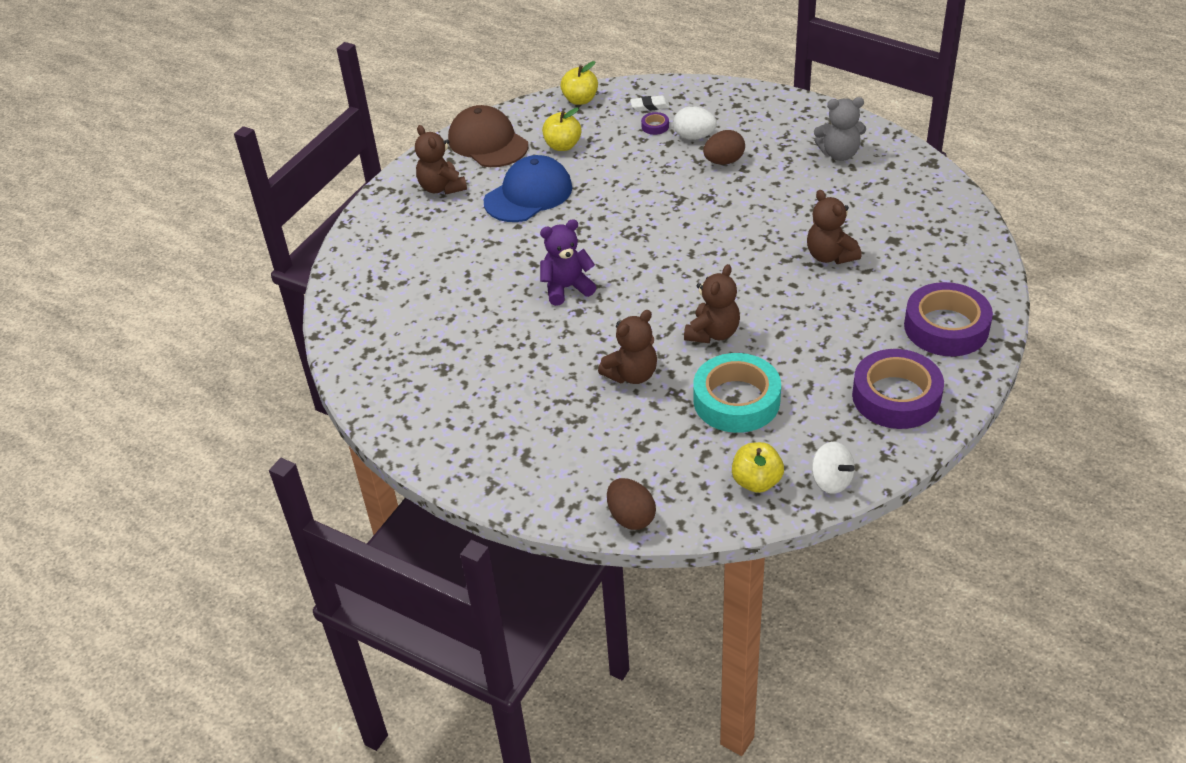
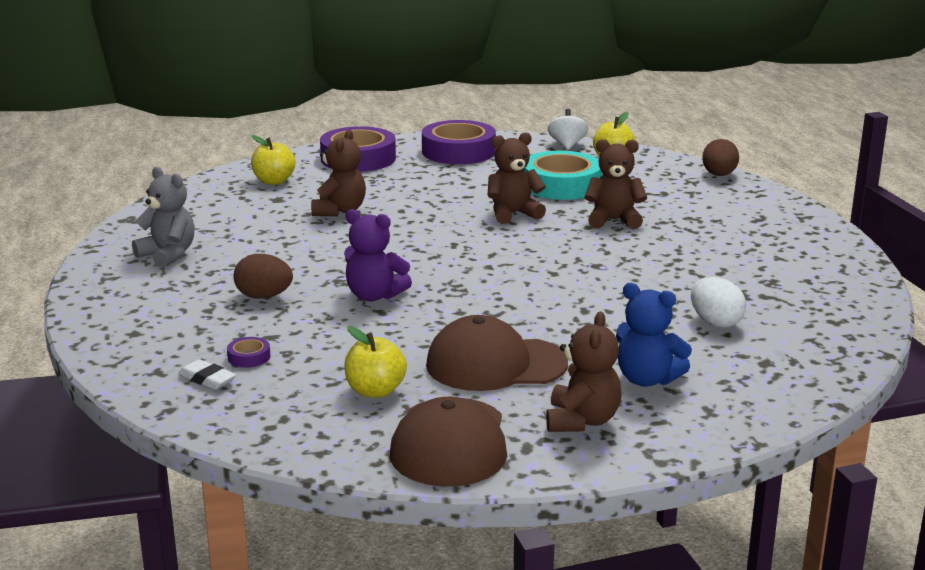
camera: 140 degrees left, 20 degrees down
(437, 232) = (647, 379): none -> blue teddy bear
(528, 194) = (495, 364): blue cap -> brown cap
(566, 288) = (581, 282): purple teddy bear -> purple teddy bear (374, 296)
(580, 100) = (257, 430): yellow apple -> yellow apple (274, 181)
(694, 137) = (238, 328): white egg -> white egg (715, 322)

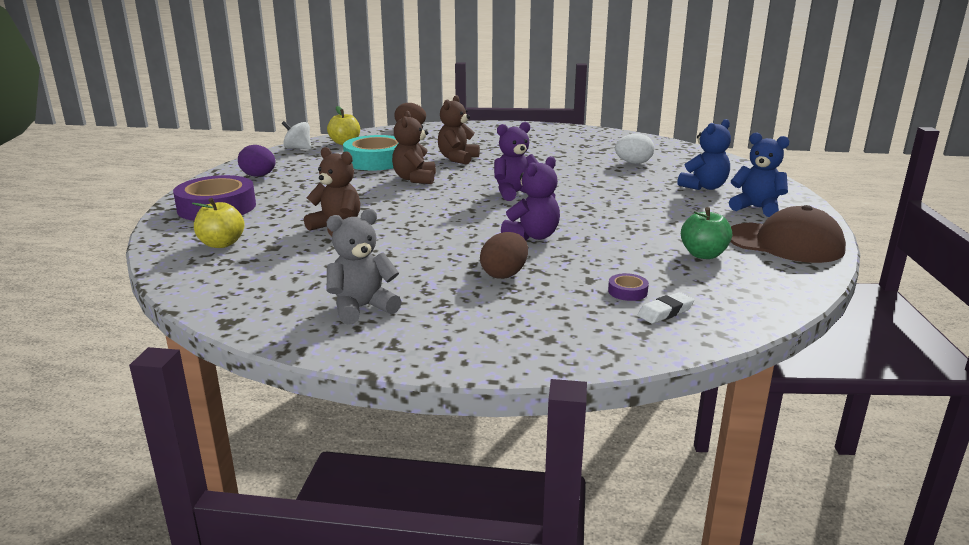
camera: 70 degrees left, 0 degrees up
(375, 391) = (703, 255): yellow apple -> green apple
(458, 151) = (259, 176): purple tape -> purple egg
(495, 364) = (671, 217): brown cap -> none
(509, 269) = (515, 193): none -> purple teddy bear
(582, 421) = (756, 208): brown teddy bear -> blue teddy bear

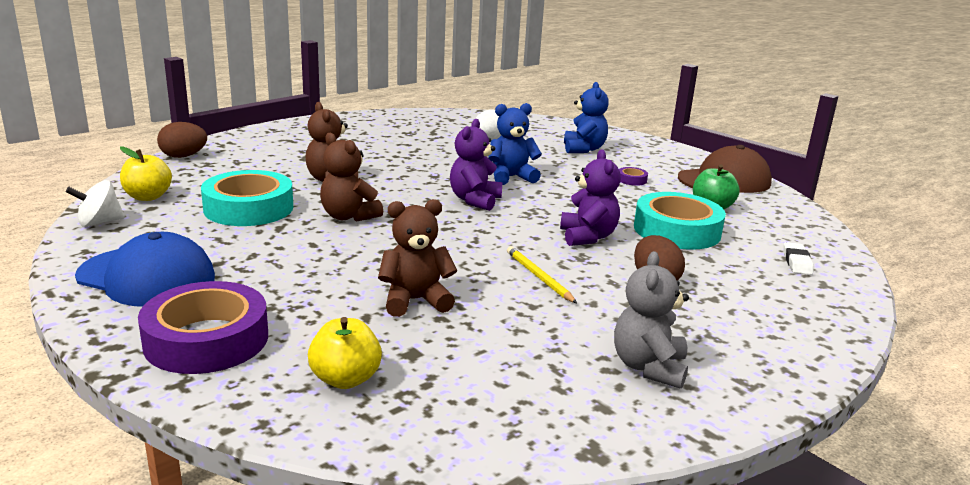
camera: 50 degrees left, 0 degrees up
(259, 176) = (147, 277): purple egg -> blue cap
(434, 243) = (538, 277): none -> yellow pencil
(618, 256) = (677, 230): none -> turquoise tape
(627, 291) = (747, 257): purple tape -> purple tape (632, 180)
(756, 208) = (651, 157): blue teddy bear -> blue teddy bear (511, 177)

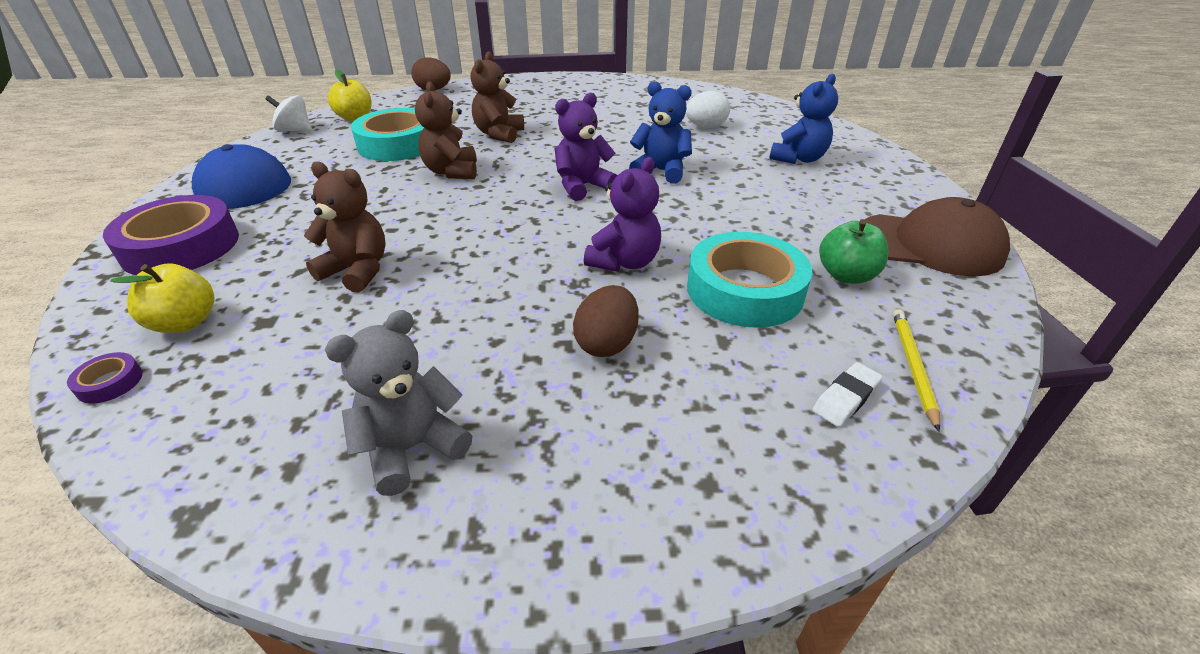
camera: 40 degrees right, 15 degrees up
(538, 277) = (497, 289): yellow pencil -> yellow pencil (912, 366)
(632, 180) = (796, 209): purple tape -> purple tape (110, 382)

